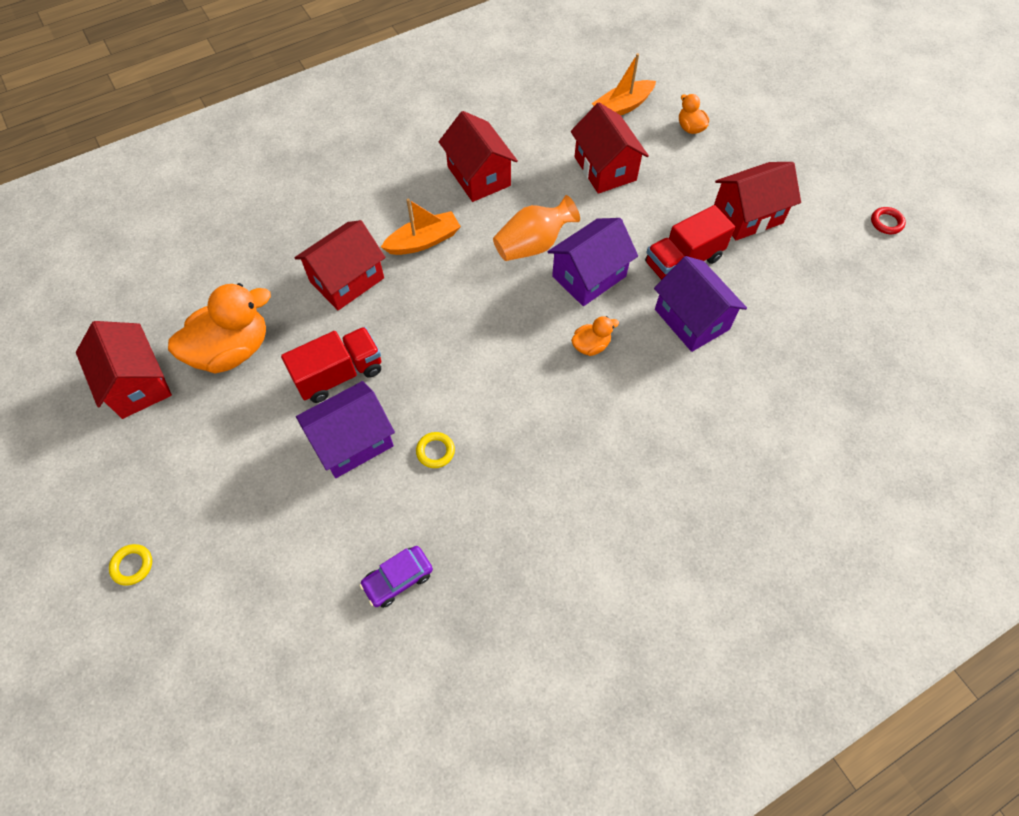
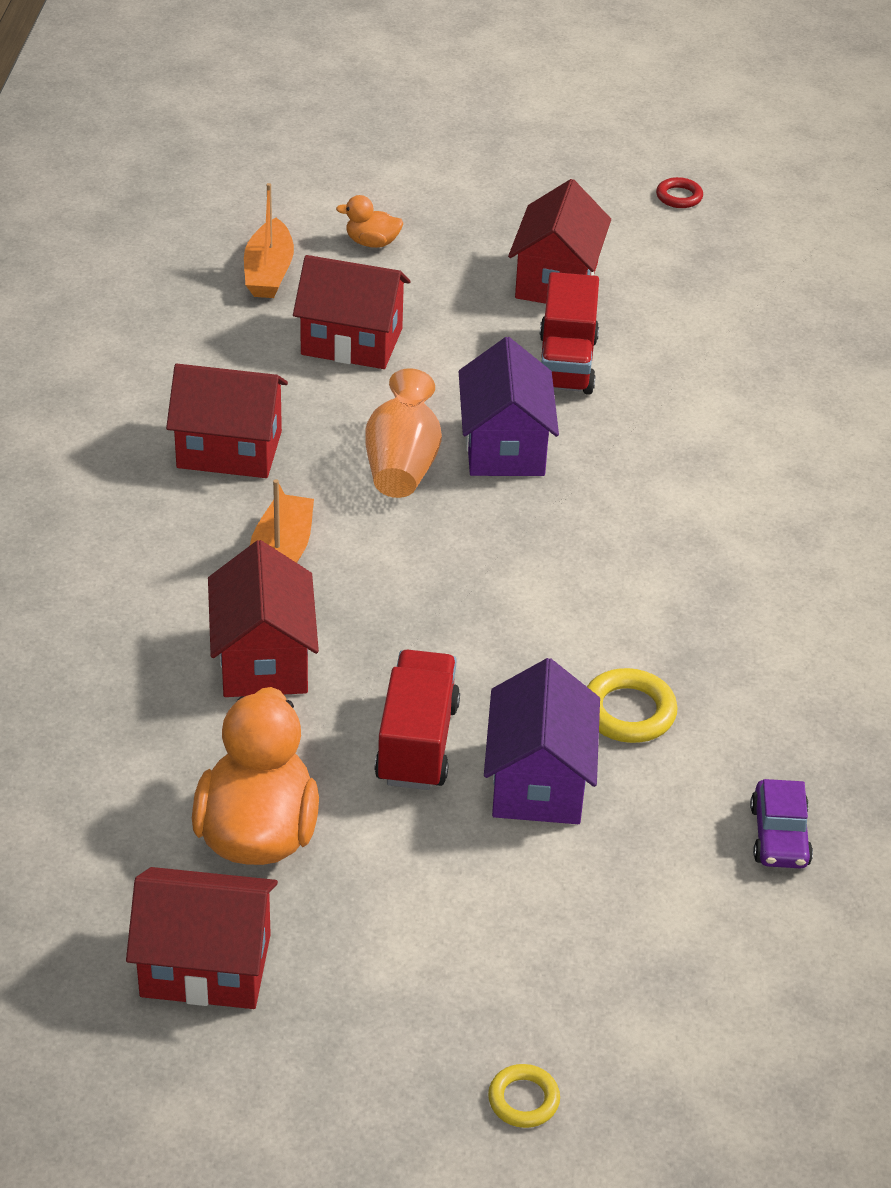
camera: 55 degrees left, 20 degrees down
(435, 451) = (628, 712): yellow ring -> yellow ring, size x1.56
(591, 345) = (608, 501): orange duck -> none
(691, 319) = (655, 405): purple house -> none

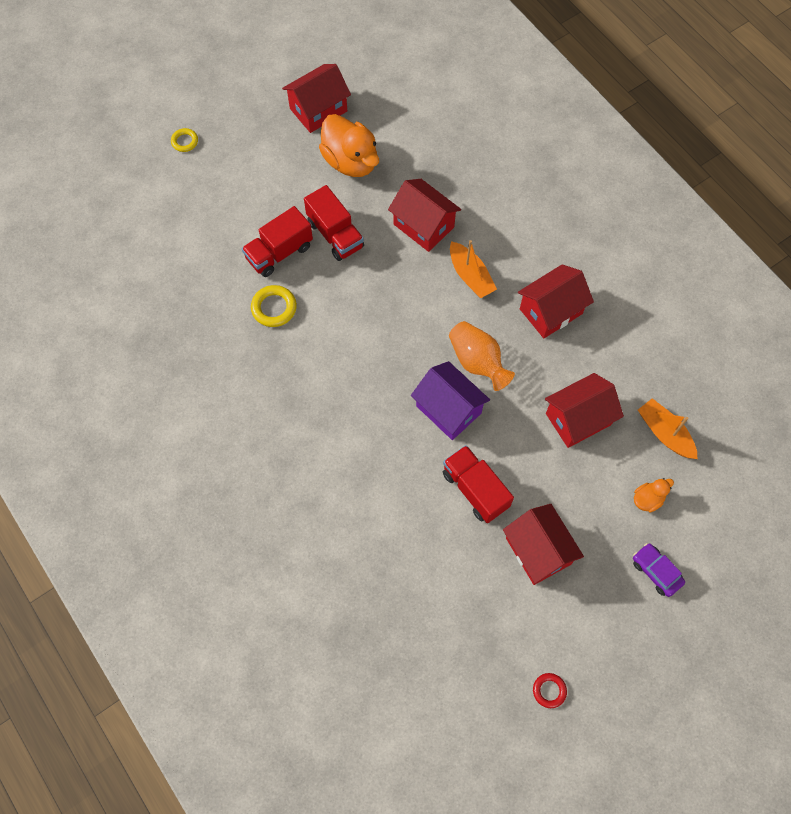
camera: 140 degrees right, 25 degrees up
(538, 781) = (279, 252): purple house -> red truck
(779, 836) = (177, 296): purple car -> purple car (656, 571)

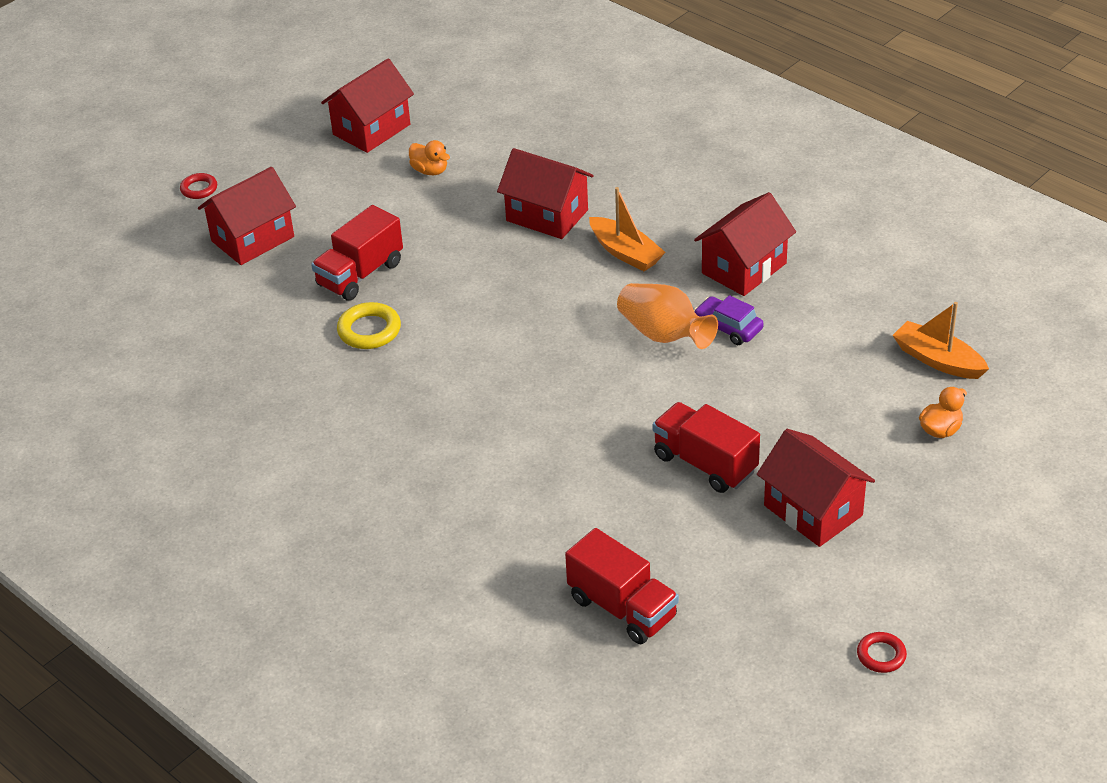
camera: 10 degrees left, 25 degrees down
(185, 141) = (199, 189): yellow ring -> red ring
(335, 235) = (431, 244): red truck -> red truck (622, 608)
(351, 161) = (430, 171): orange duck -> orange duck, size x0.47
(448, 409) = (641, 389): purple house -> none
(578, 419) = (818, 367): red house -> red house (252, 239)
(656, 571) = (979, 501): purple car -> purple car (728, 328)

